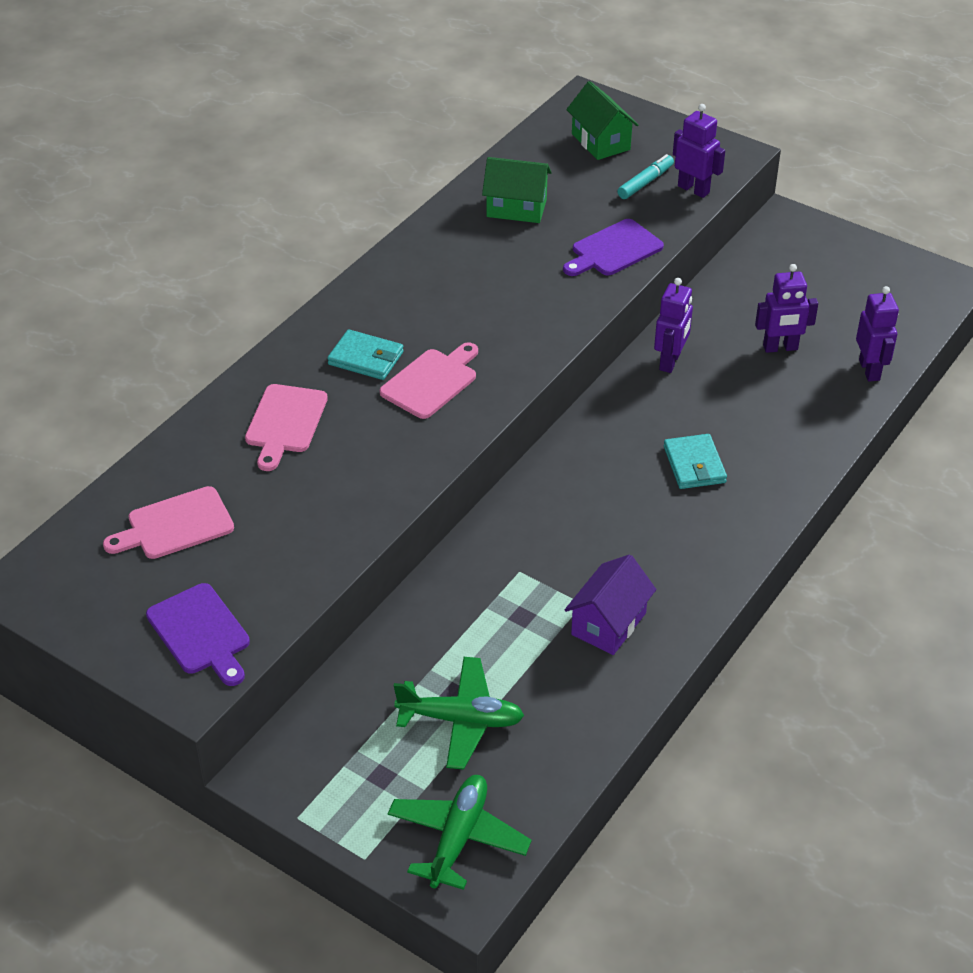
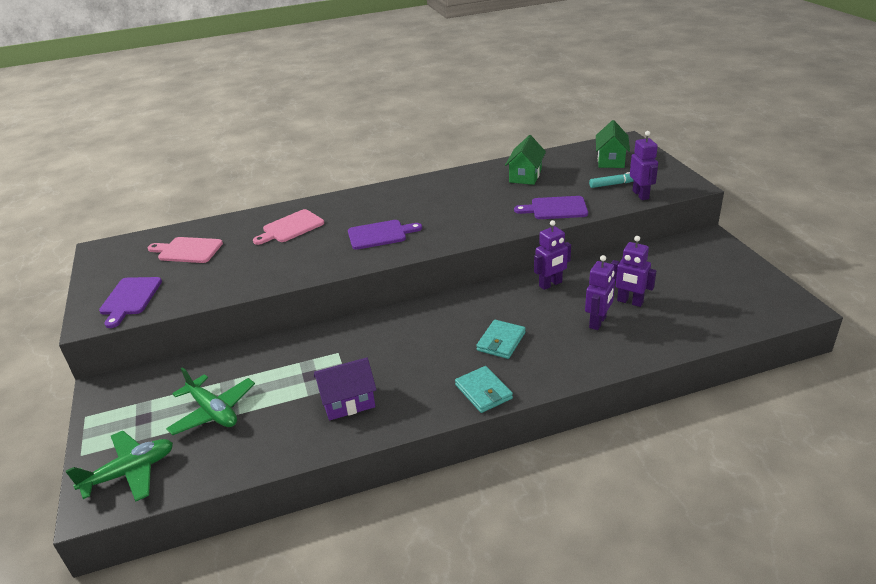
camera: 40 degrees right, 10 degrees down
(366, 358) = (363, 214): turquoise wallet -> turquoise wallet (483, 391)
(431, 382) = (380, 235): pink cutting board -> purple cutting board
(516, 208) = (525, 176): green house -> green house turned 60 degrees clockwise
(869, 370) = (680, 336): purple robot -> purple robot (598, 322)

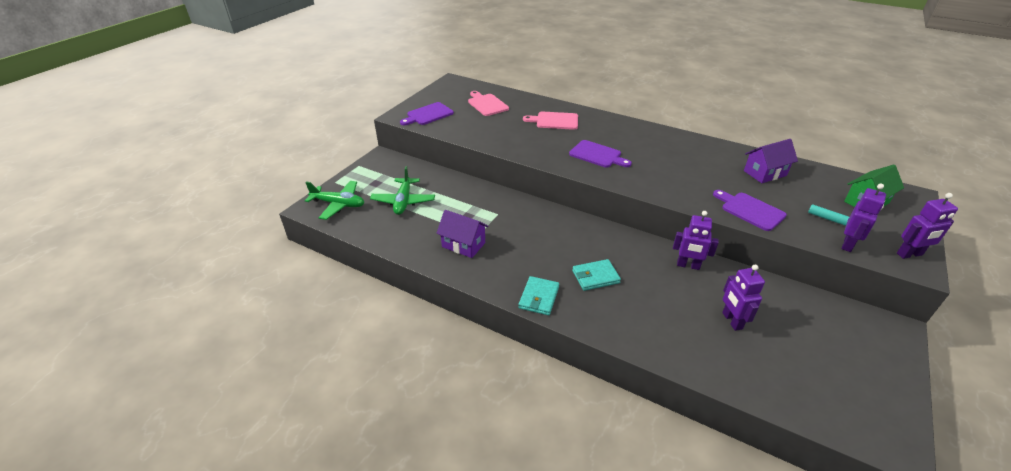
camera: 45 degrees right, 5 degrees up
(525, 176) = (765, 173): green house -> purple house
(598, 322) = (682, 315): purple robot -> purple robot (909, 254)

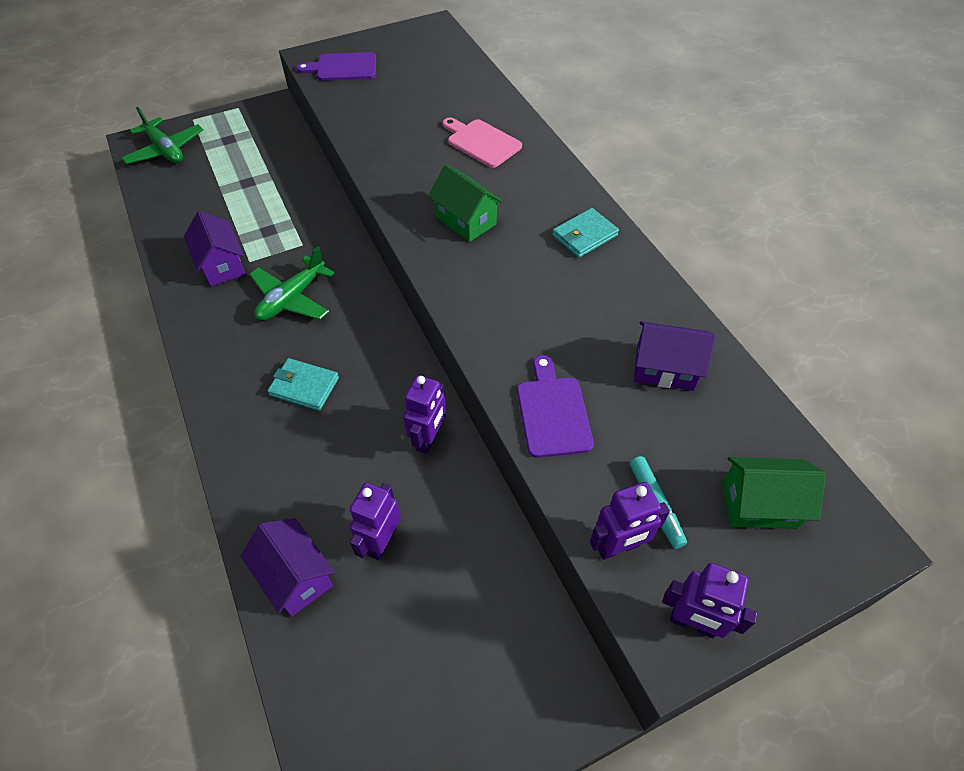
camera: 35 degrees right, 15 degrees up
(403, 201) = (228, 177): green plane -> green plane (292, 298)
(487, 104) = (430, 79): pink cutting board -> none
(539, 297) = (216, 374): turquoise wallet -> turquoise wallet (584, 235)
(597, 155) = (466, 221): purple cutting board -> green house
(688, 265) = (428, 439): purple robot -> purple robot turned 120 degrees counterclockwise
(717, 362) = (295, 576): none -> purple house

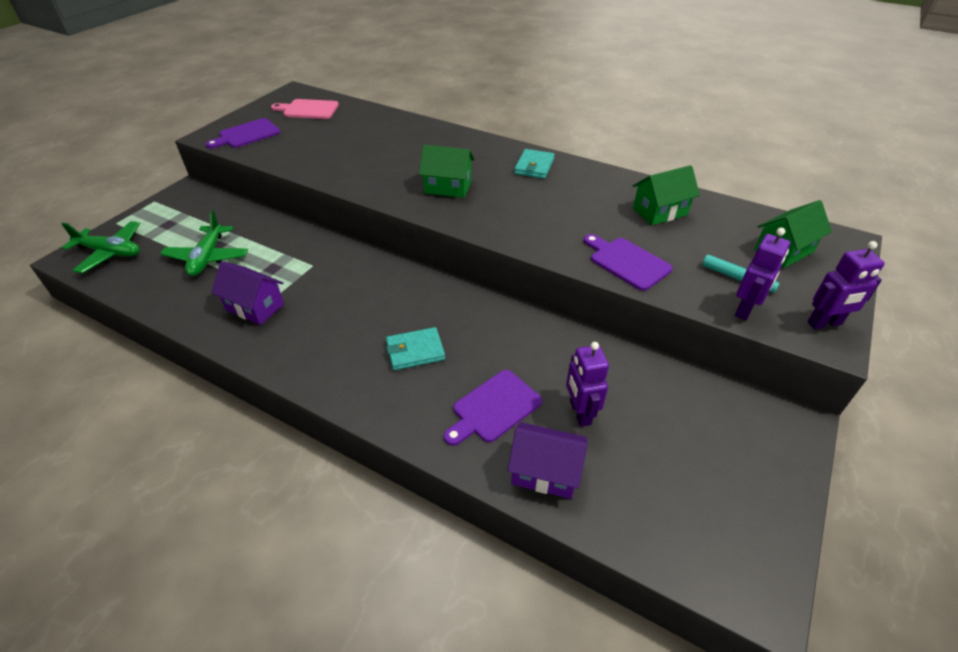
camera: 35 degrees left, 10 degrees down
(292, 298) = (342, 302): green plane -> green plane (208, 257)
(314, 486) = (493, 408): none -> purple cutting board
(428, 439) = (541, 335): purple robot -> none
(481, 142) = (407, 142): pink cutting board -> pink cutting board (308, 109)
(664, 369) = (660, 212): purple house -> green house

